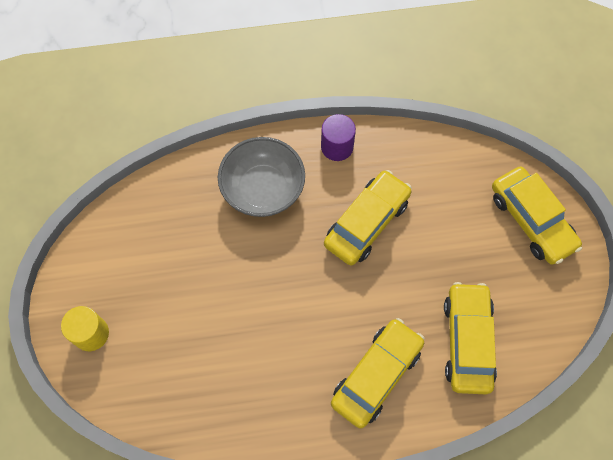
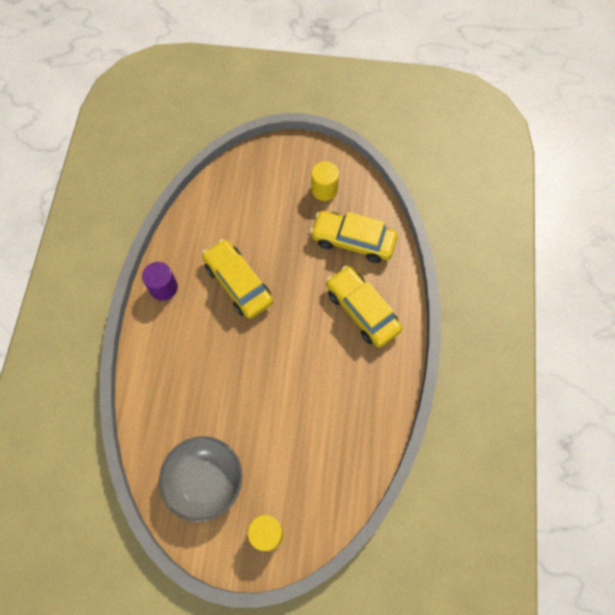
camera: 75 degrees left, 0 degrees up
(263, 189) = (181, 356): grey bowl -> grey bowl (205, 481)
(526, 287) = (324, 189): none -> yellow cylinder
(531, 220) = (274, 169): yellow car -> none

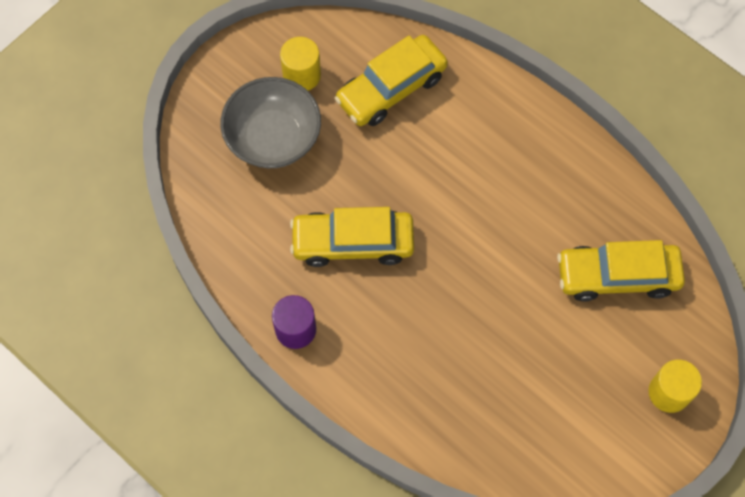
camera: 55 degrees left, 0 degrees up
(205, 481) = (569, 422): grey bowl -> grey bowl (273, 138)
(362, 310) = (483, 135): yellow car -> yellow car (617, 276)

